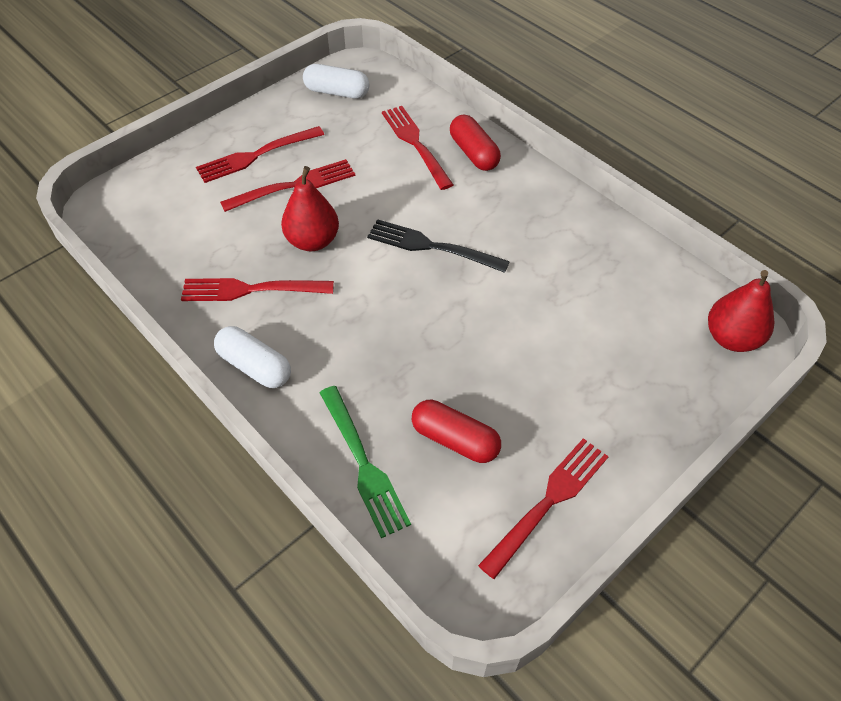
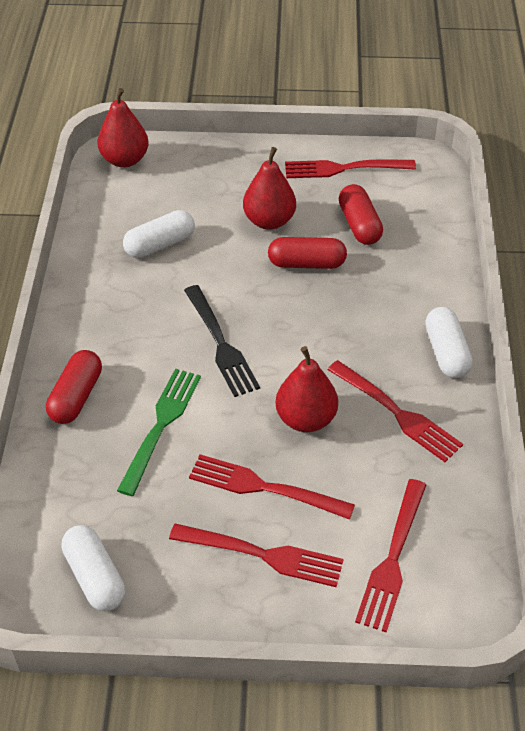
camera: 135 degrees left, 5 degrees down
(363, 464) = (429, 250): green fork -> green fork (161, 425)
(415, 144) = (108, 446): red fork -> red fork (392, 559)
(452, 360) = (306, 263): none -> red capsule
(534, 377) = (269, 221): none -> red pear
(581, 285) = (160, 245): none -> white capsule

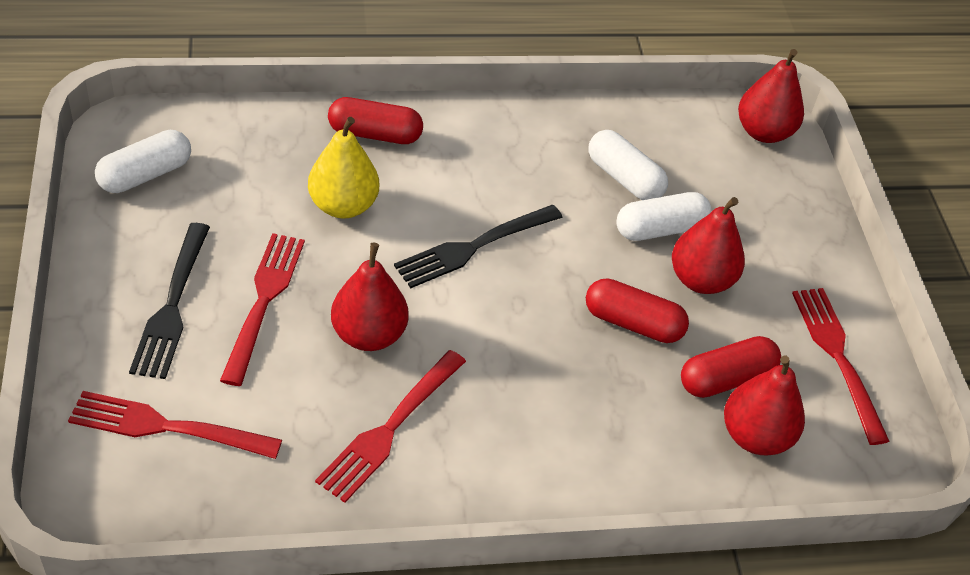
camera: 75 degrees right, 0 degrees up
(161, 425) = (343, 205): green fork -> yellow pear
(263, 555) = (172, 305): red fork -> black fork
(306, 263) = (633, 323): red capsule -> red capsule turned 60 degrees counterclockwise
(407, 220) = (755, 436): none -> red pear
(446, 352) = (505, 485): white capsule -> white capsule (660, 229)

